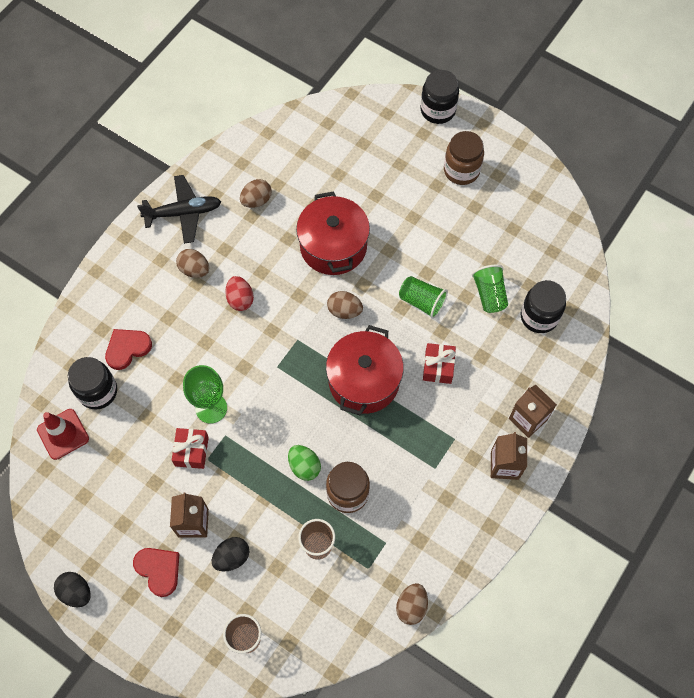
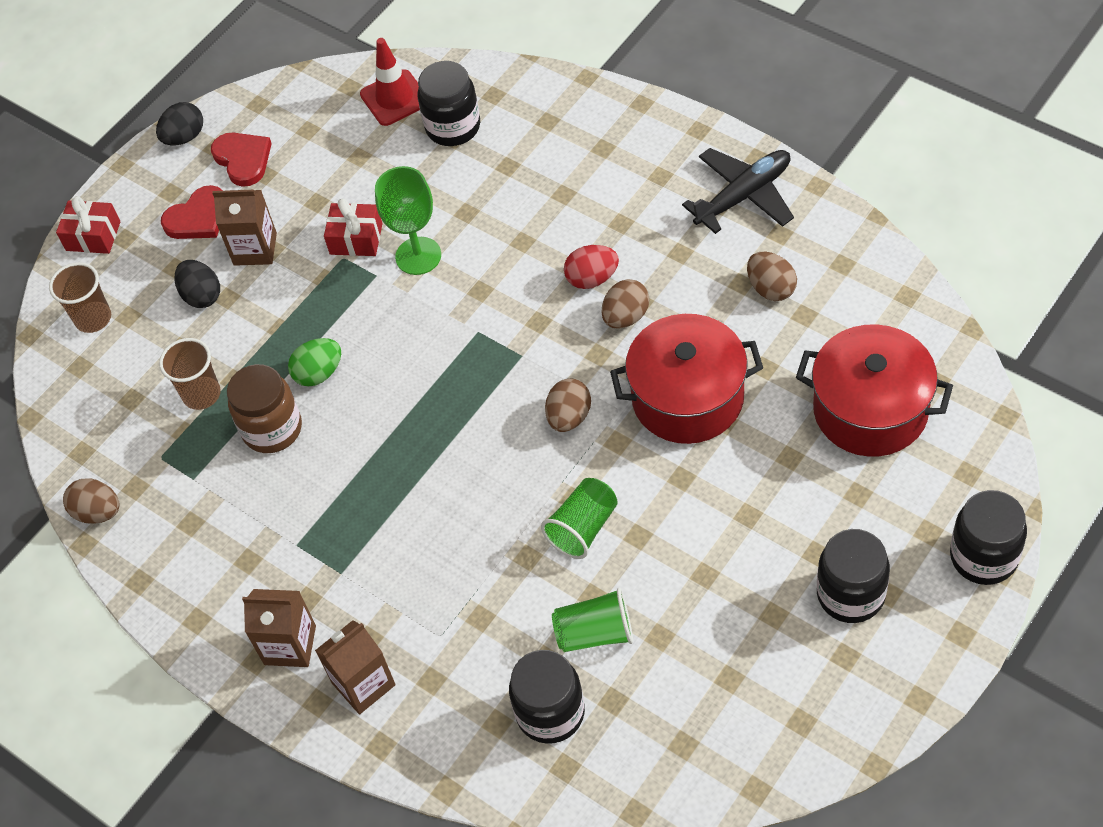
camera: 100 degrees right, 10 degrees down
(127, 348) = (516, 152): red heart -> red heart (243, 159)
(183, 213) = (743, 196): black plane -> black plane turned 120 degrees counterclockwise
(194, 270) = (643, 218): brown egg -> brown egg (626, 316)
(364, 381) = (447, 446): red pot -> red pot (870, 410)
(438, 367) = (464, 551): red gift -> red gift (93, 236)
(461, 170) = (850, 594): brown jar -> black jar

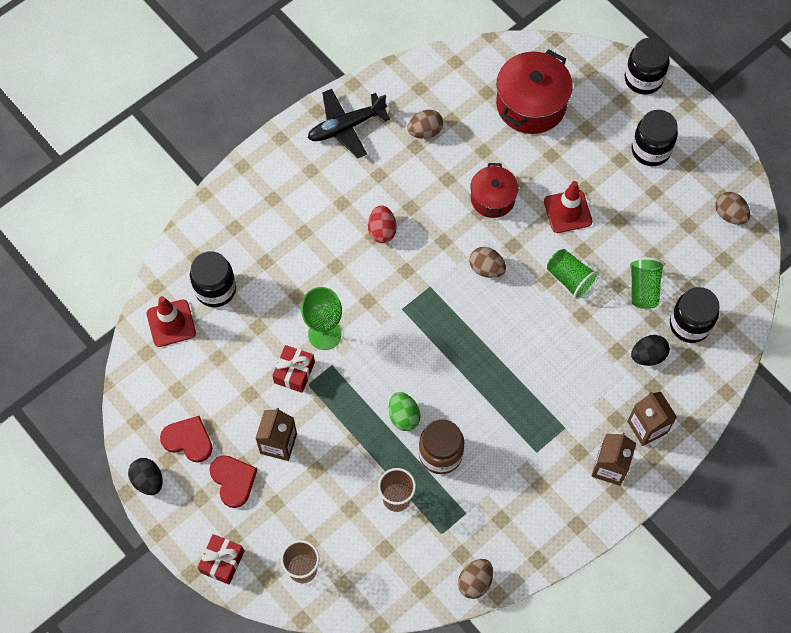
camera: 85 degrees left, 10 degrees up
(202, 295) = (308, 487): black egg -> black egg (648, 356)
(243, 159) = (188, 440): red heart -> red heart turned 45 degrees clockwise
(626, 316) = (419, 218): brown egg -> brown egg (729, 215)
(687, 398) = (492, 198): red pot -> red pot, size x0.62
(698, 500) = (567, 211): none -> red traffic cone
(743, 196) = (346, 127): black plane -> black plane turned 90 degrees counterclockwise

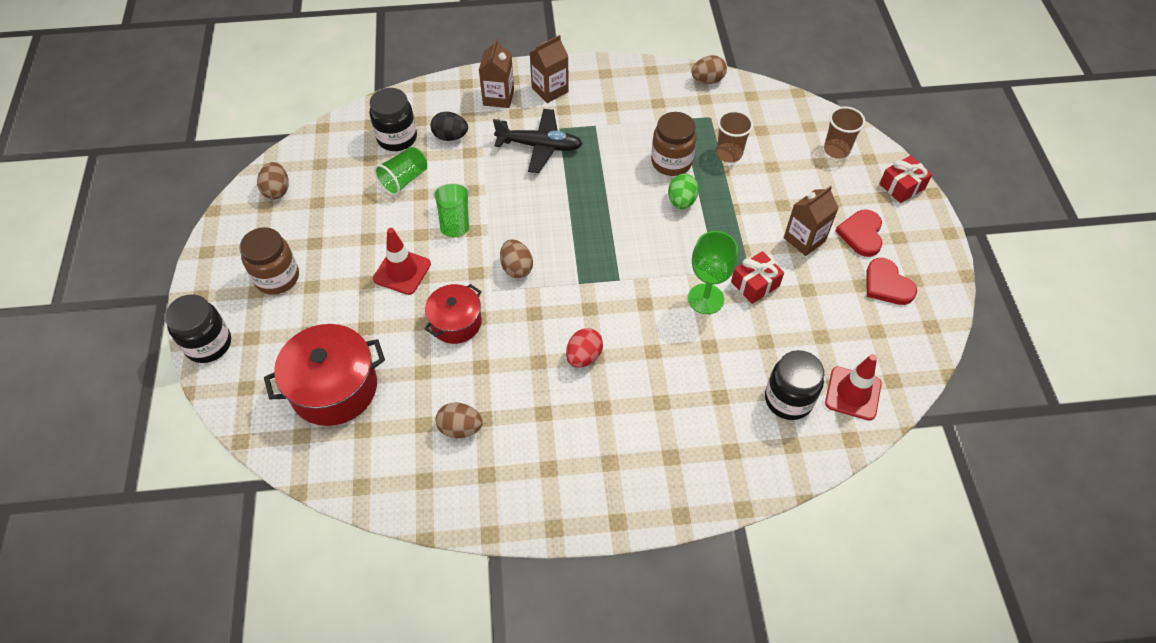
camera: 145 degrees left, 10 degrees down
(148, 480) = (941, 274): black egg -> none
(346, 127) = (536, 487): black plane -> black plane (539, 146)
(650, 150) = (277, 277): black jar -> brown jar

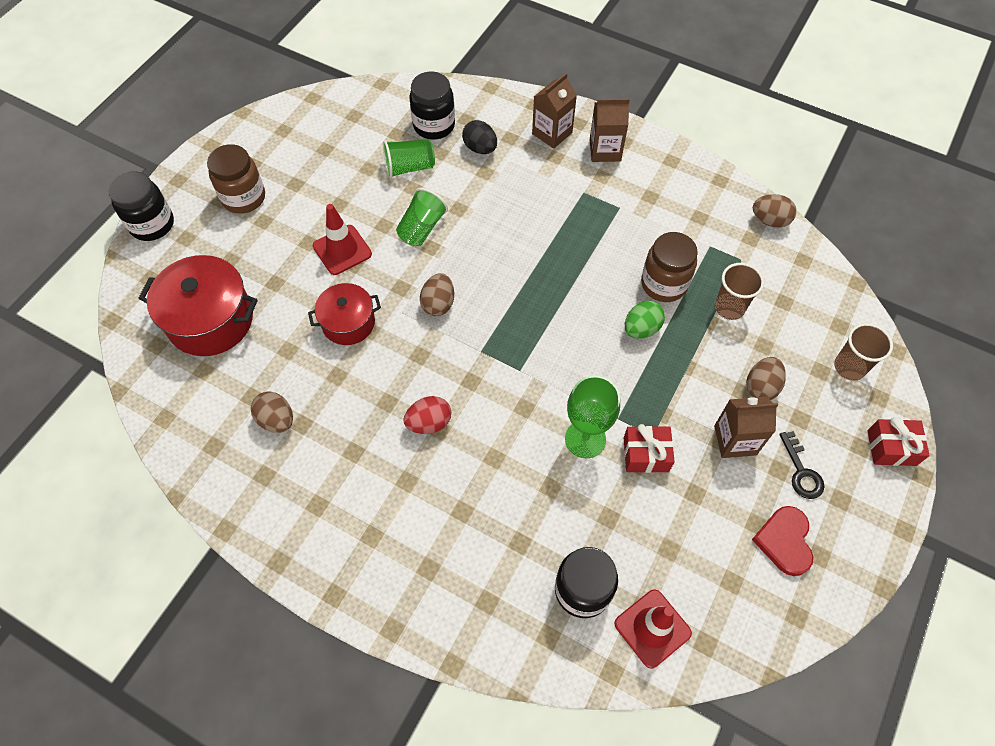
camera: 35 degrees right, 5 degrees up
(277, 190) = (303, 121): brown egg -> brown egg (761, 387)
(539, 146) = (551, 200): black plane -> none
(861, 234) = (801, 471): red heart -> black key

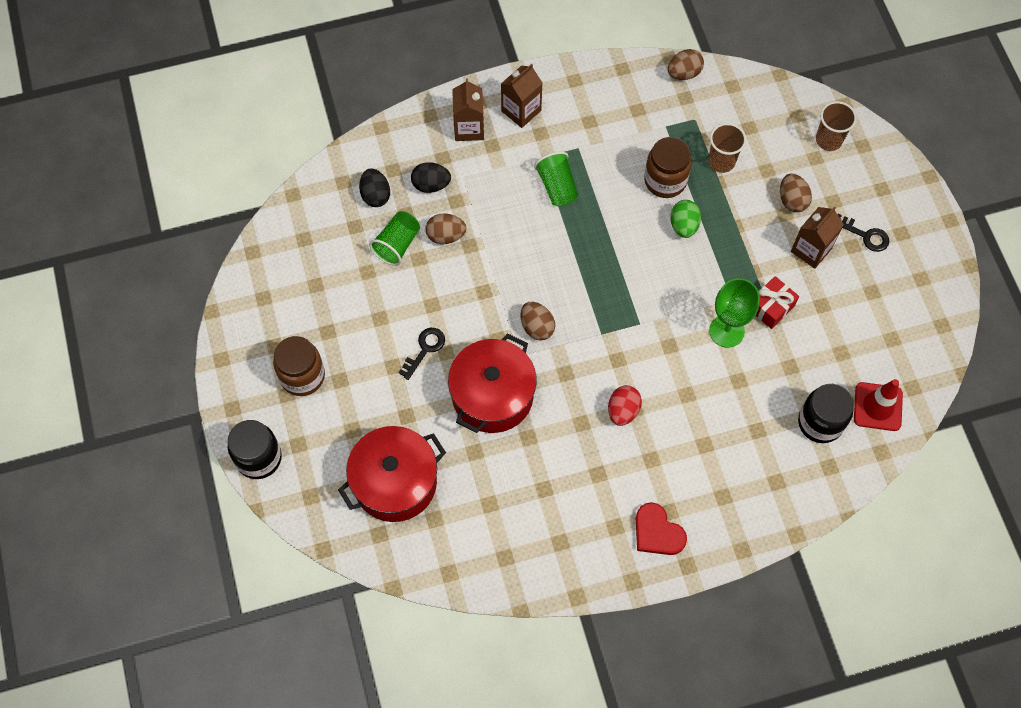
camera: 45 degrees left, 5 degrees up
(277, 420) = (525, 502): brown egg -> brown egg (446, 236)
(342, 250) = (425, 349): red traffic cone -> black key
(348, 323) = (492, 395): red pot -> red pot, size x1.61
(422, 228) = (461, 283): green cup -> green cup (557, 187)
(434, 125) = (375, 195): black jar -> black egg
(784, 541) = (896, 287): red heart -> red heart (657, 532)
(891, 447) = (898, 174): red gift -> none

